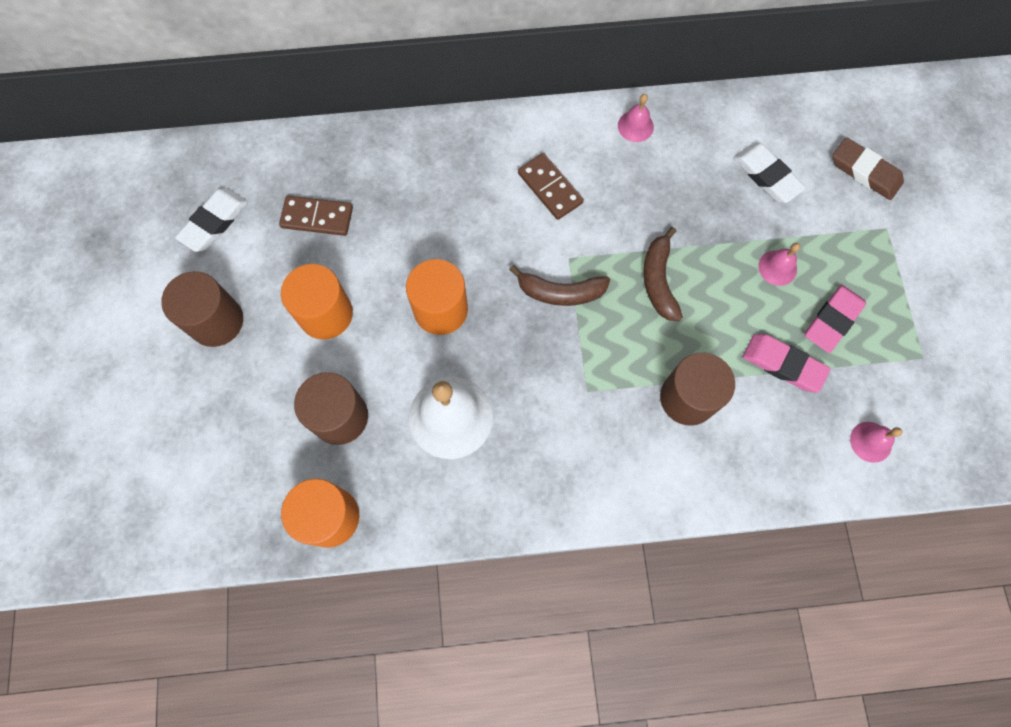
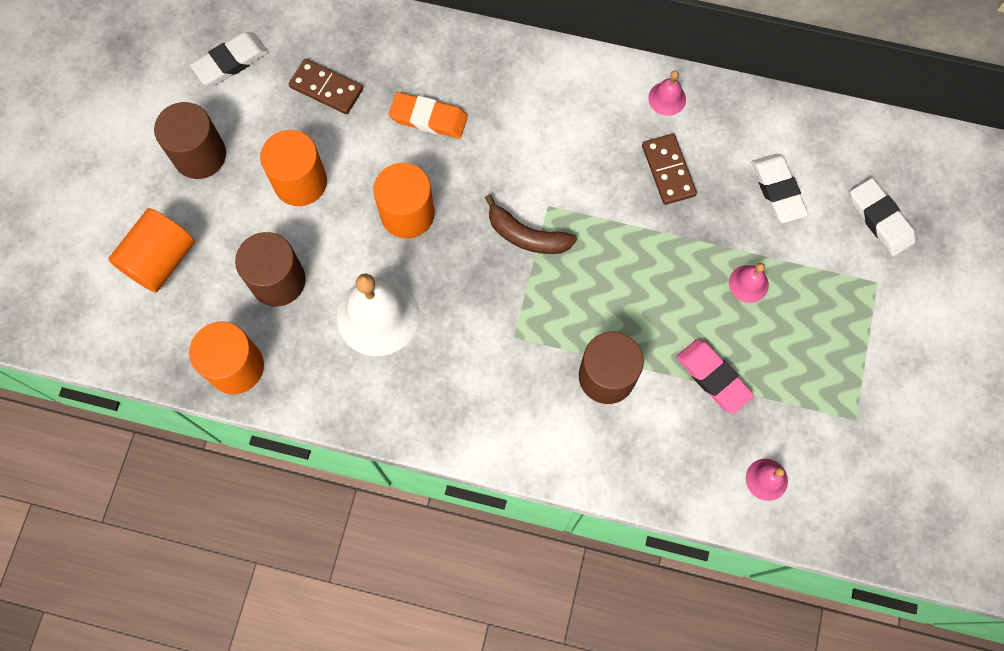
camera: 20 degrees right, 0 degrees up
(215, 437) = (161, 260): none -> orange cylinder
(425, 214) = (428, 118): none -> orange eraser
(550, 188) = (557, 132): brown domino -> brown domino (668, 170)
(659, 280) = (626, 256): brown banana -> none
(832, 320) = (780, 352): pink eraser -> none
(865, 172) = (880, 219): brown eraser -> white eraser

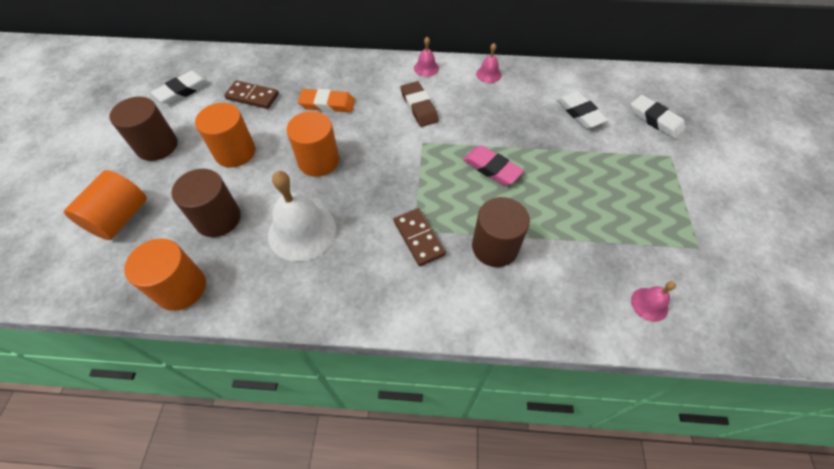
camera: 10 degrees left, 15 degrees down
(526, 235) = (410, 162): brown banana -> none
(555, 144) = (419, 107): none -> brown eraser
(668, 170) = (501, 111): brown domino -> brown domino (419, 238)
(713, 377) = (578, 235): pink eraser -> pink eraser (491, 168)
(748, 283) = (581, 169): pink bell -> pink bell (426, 68)

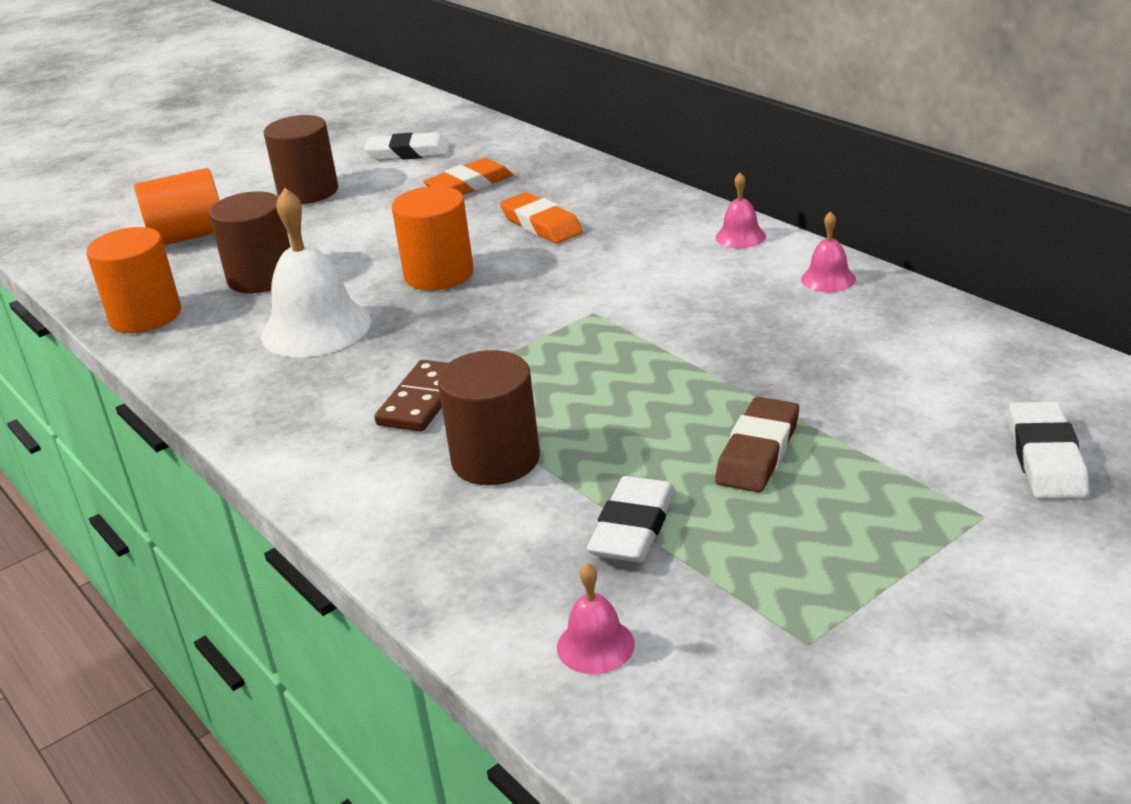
camera: 50 degrees right, 25 degrees down
(235, 152) = (368, 228): orange cylinder -> none
(252, 97) = (469, 185): brown domino -> orange eraser
(419, 107) = (654, 274): brown eraser -> brown eraser (758, 452)
(491, 168) = (639, 381): pink eraser -> none
(580, 113) = (905, 386): white eraser -> white eraser (633, 527)

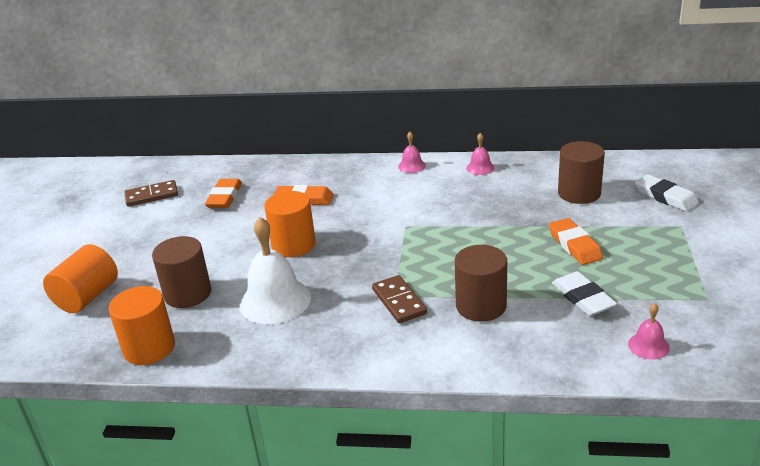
camera: 45 degrees left, 0 degrees up
(308, 192) = (125, 240): brown cylinder -> brown cylinder (579, 193)
(408, 153) = (152, 195): white eraser -> brown domino
(758, 452) = (575, 245): brown eraser -> orange eraser

